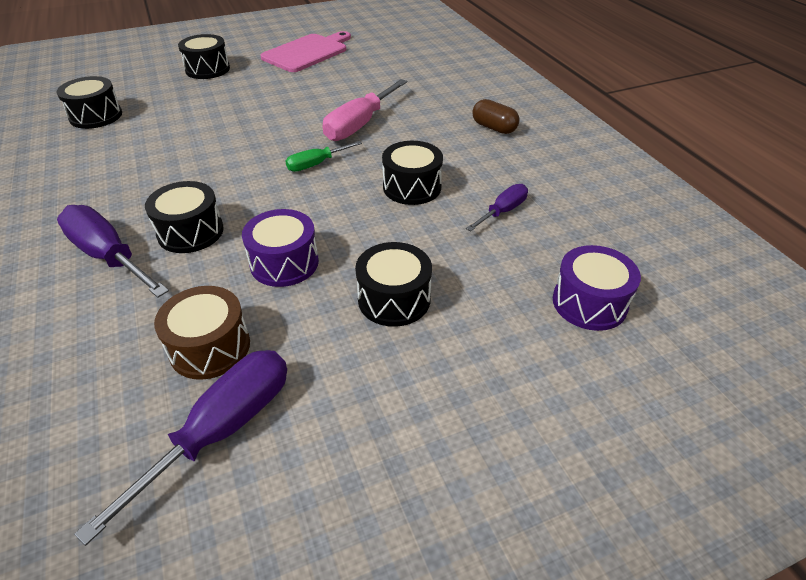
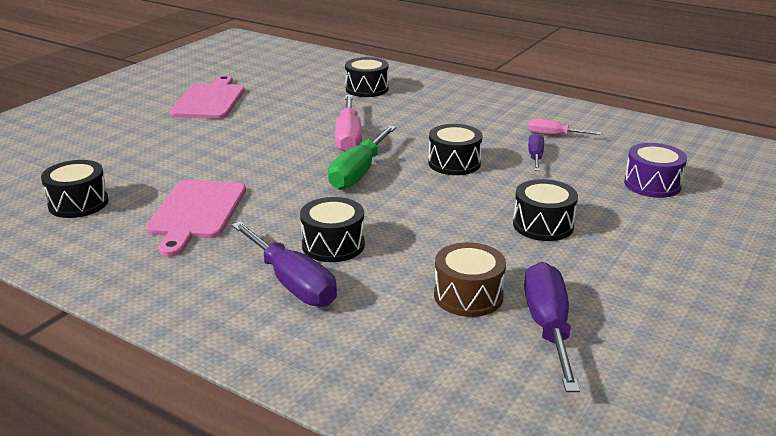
camera: 35 degrees left, 15 degrees down
(109, 256) = (292, 283): purple screwdriver -> purple screwdriver turned 135 degrees counterclockwise
(149, 155) = (196, 212): none -> pink cutting board
(207, 69) = (130, 137): black drum -> black drum (367, 89)
(284, 263) = (438, 235): purple drum -> none
(316, 164) = (358, 173): green screwdriver -> green screwdriver, size x1.75
(494, 128) = (454, 111): brown capsule -> none
(559, 192) = (553, 135): none -> pink screwdriver

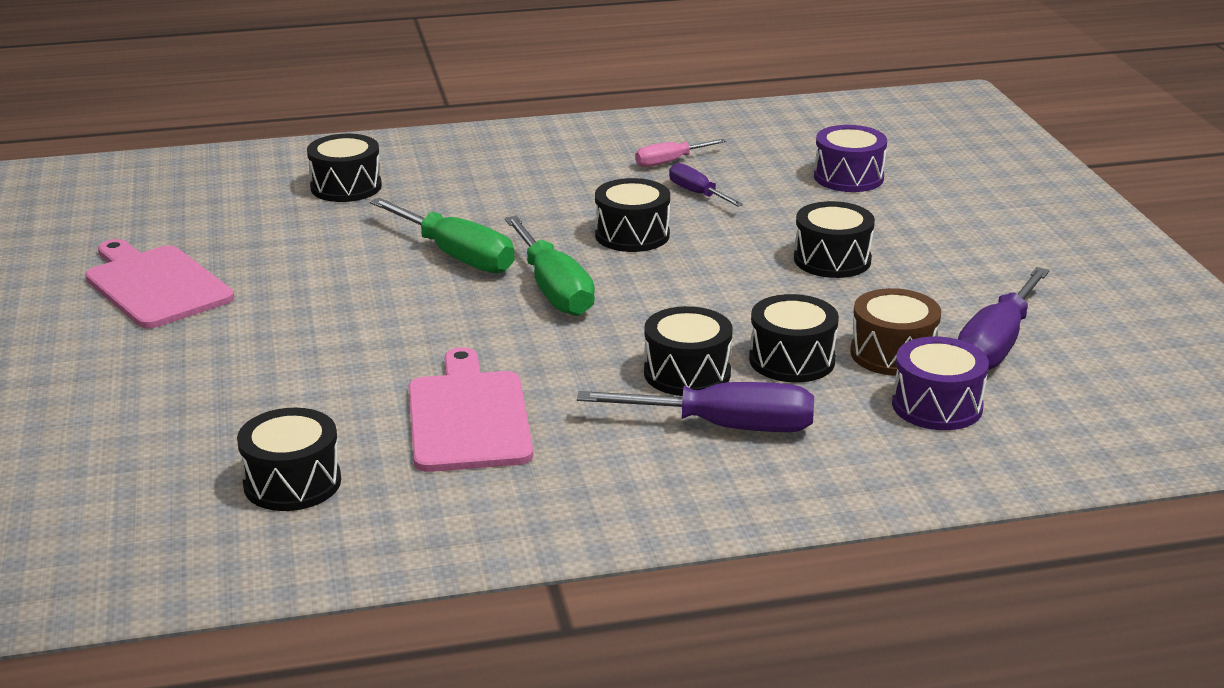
camera: 45 degrees left, 0 degrees up
(196, 212) = (468, 417): pink cutting board -> pink cutting board turned 150 degrees counterclockwise
(348, 138) = (456, 256): pink screwdriver -> green screwdriver
(402, 268) = (792, 360): none -> black drum
(430, 341) = (937, 406): none -> purple drum
(548, 327) = (996, 345): purple screwdriver -> purple screwdriver turned 105 degrees counterclockwise

